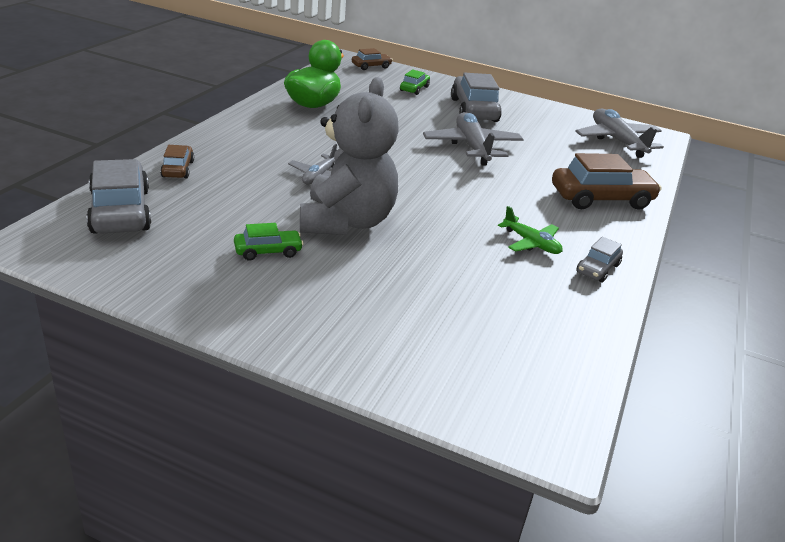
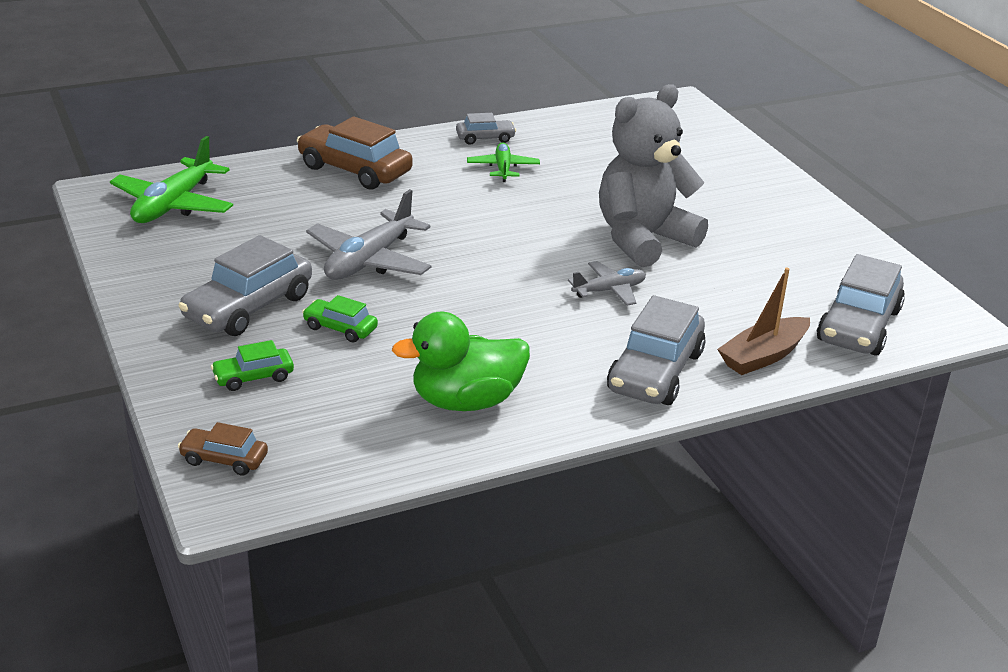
camera: 135 degrees left, 0 degrees up
(178, 169) = (763, 356): brown car -> brown boat
(236, 141) = (655, 372): none -> grey car
(268, 251) = (745, 242): green car -> green car (340, 328)
(617, 141) = (173, 205): grey plane -> green plane

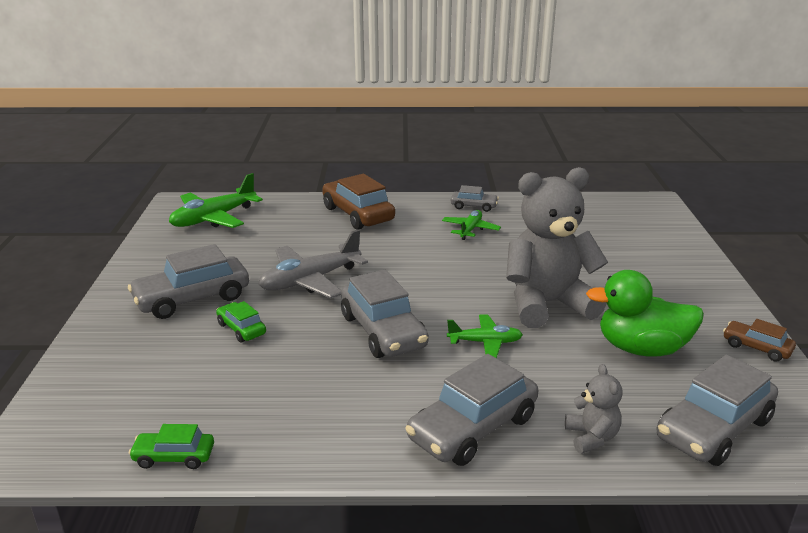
camera: 25 degrees right, 5 degrees down
(224, 459) = (55, 418): brown car -> brown car (756, 348)
(253, 377) = (143, 354): green car -> green car (174, 457)
(466, 401) = (283, 415): green duck -> green duck (641, 349)
(497, 300) = (383, 331): none -> grey car
(609, 290) = (485, 342): grey plane -> green plane
(763, 356) = (591, 437): brown boat -> grey teddy bear

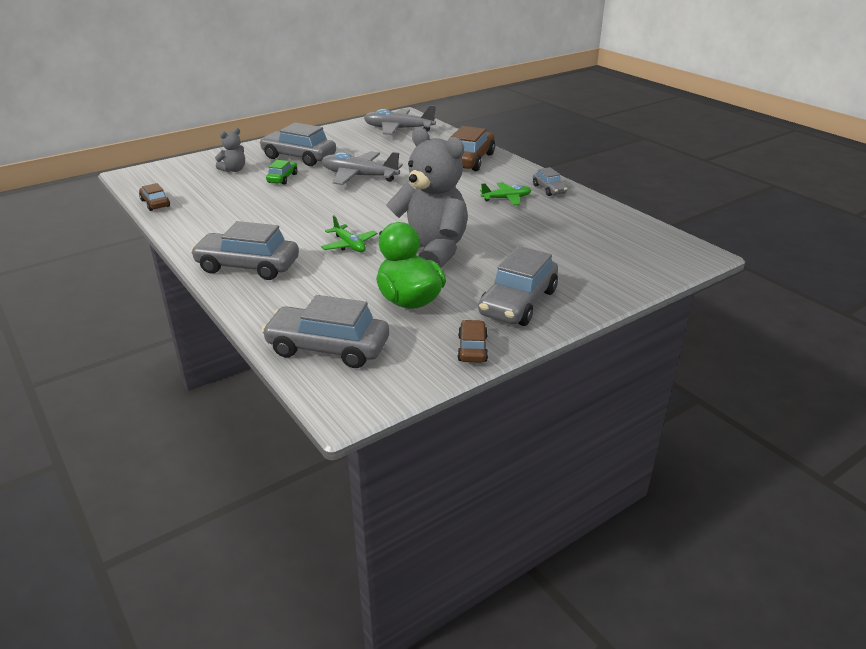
camera: 55 degrees right, 5 degrees up
(174, 457) = (155, 203): green car -> brown car
(214, 218) = (398, 129): green plane -> grey plane
(383, 331) = (325, 213): grey car -> grey car (518, 303)
(591, 437) = (273, 305): grey teddy bear -> grey teddy bear (234, 170)

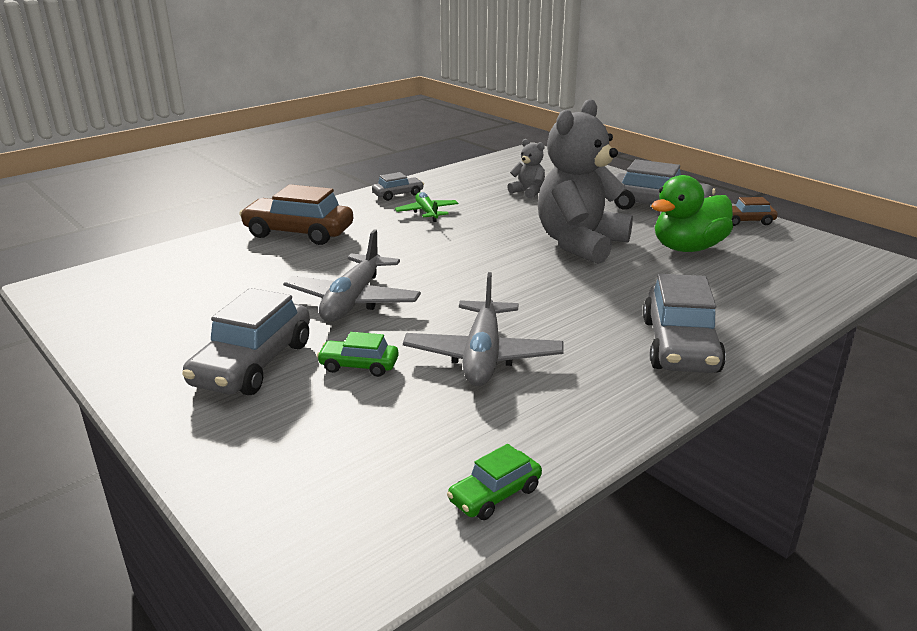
camera: 95 degrees left, 5 degrees down
(155, 203) = (495, 495): brown car -> green car
(234, 170) = (310, 428): grey teddy bear -> grey teddy bear (528, 192)
(328, 348) = (805, 276): grey car -> none
(349, 245) = (584, 286): green plane -> none
(398, 129) = (135, 286): grey plane -> grey plane (483, 356)

